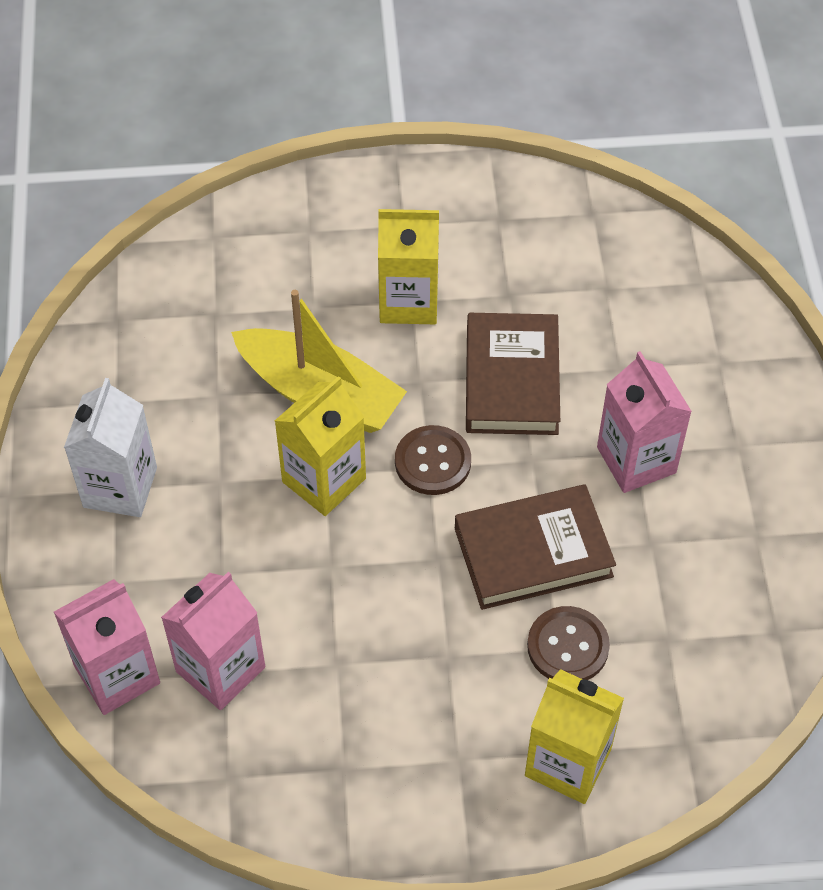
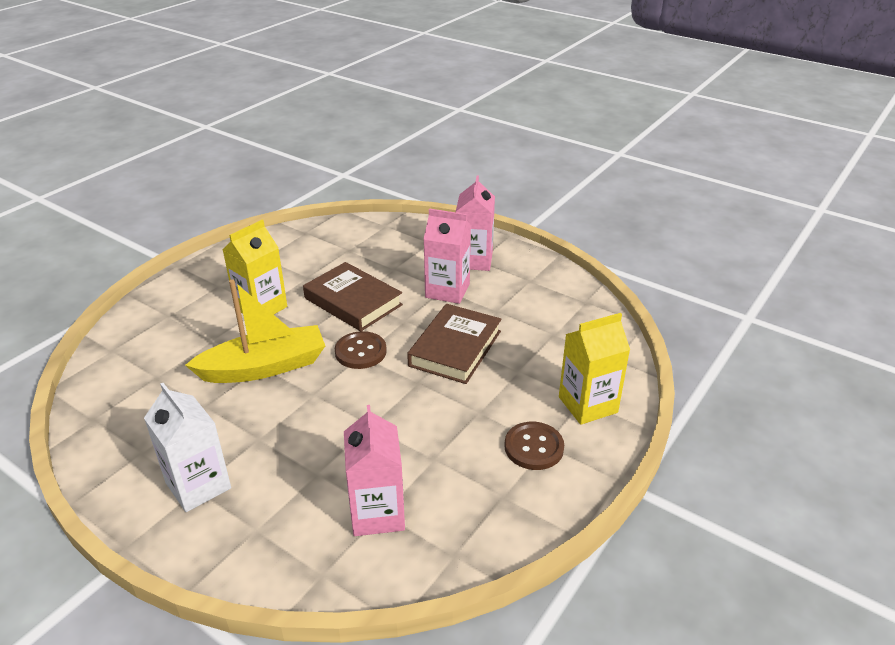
camera: 50 degrees left, 20 degrees down
(117, 675) = (320, 569): pink carton -> pink carton (474, 260)
(324, 480) = (316, 396): yellow carton -> none
(568, 646) = (521, 367): brown button -> brown button (534, 447)

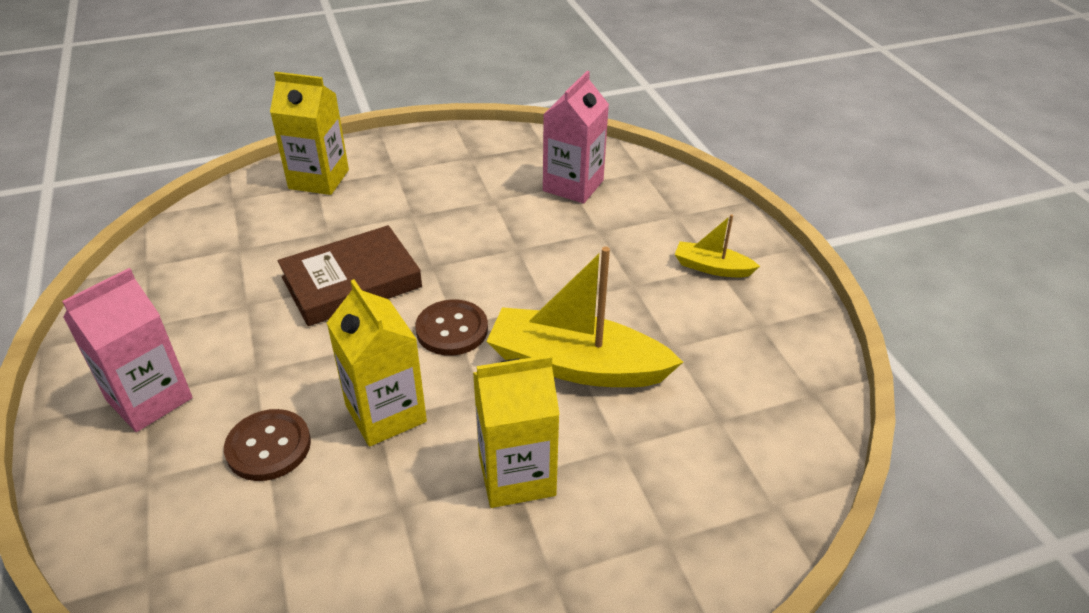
camera: 145 degrees left, 5 degrees up
(198, 485) = (712, 268): white carton -> yellow boat
(353, 301) = (385, 413): brown book -> yellow carton
(447, 290) = (254, 364): pink carton -> none
(534, 447) = (406, 172): brown button -> brown button (268, 447)

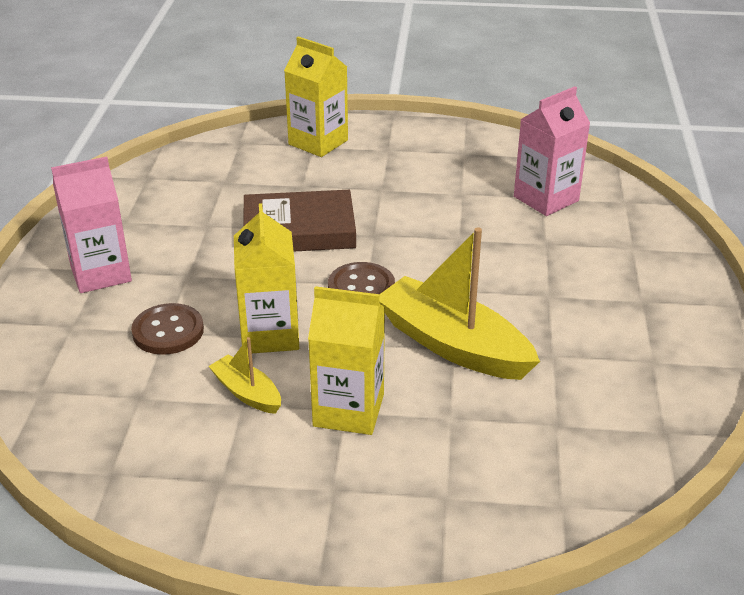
camera: 25 degrees right, 5 degrees down
(712, 268) = (637, 301): yellow boat -> yellow boat (247, 393)

